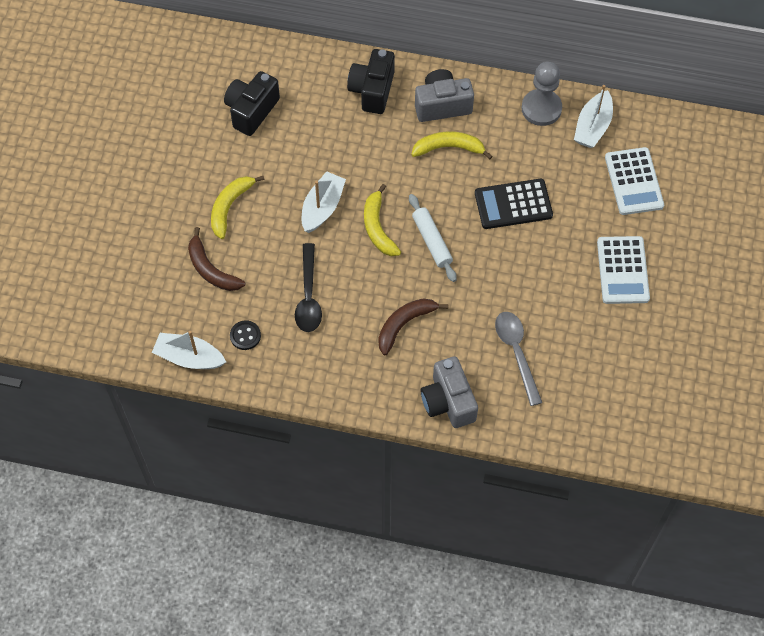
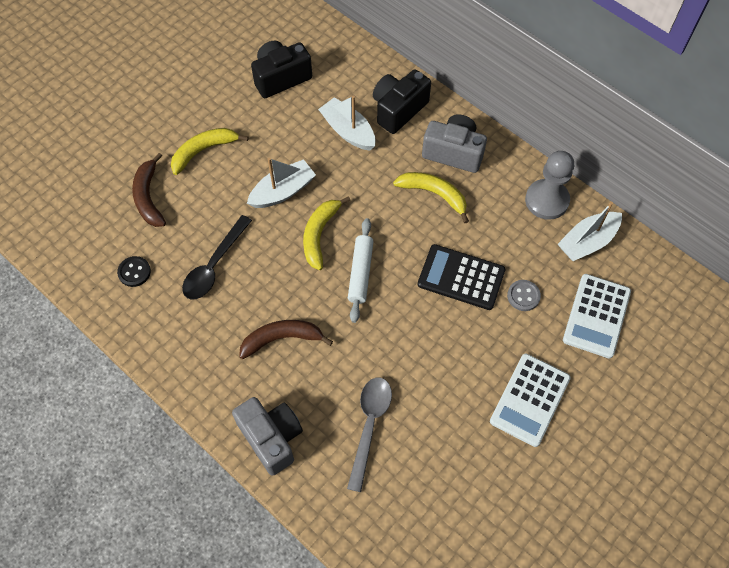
camera: 30 degrees right, 0 degrees up
(189, 357) = (73, 266): white boat -> white boat (348, 131)
(448, 401) = (271, 438): grey camera -> grey camera turned 135 degrees clockwise
(570, 194) = (523, 296): none -> grey button

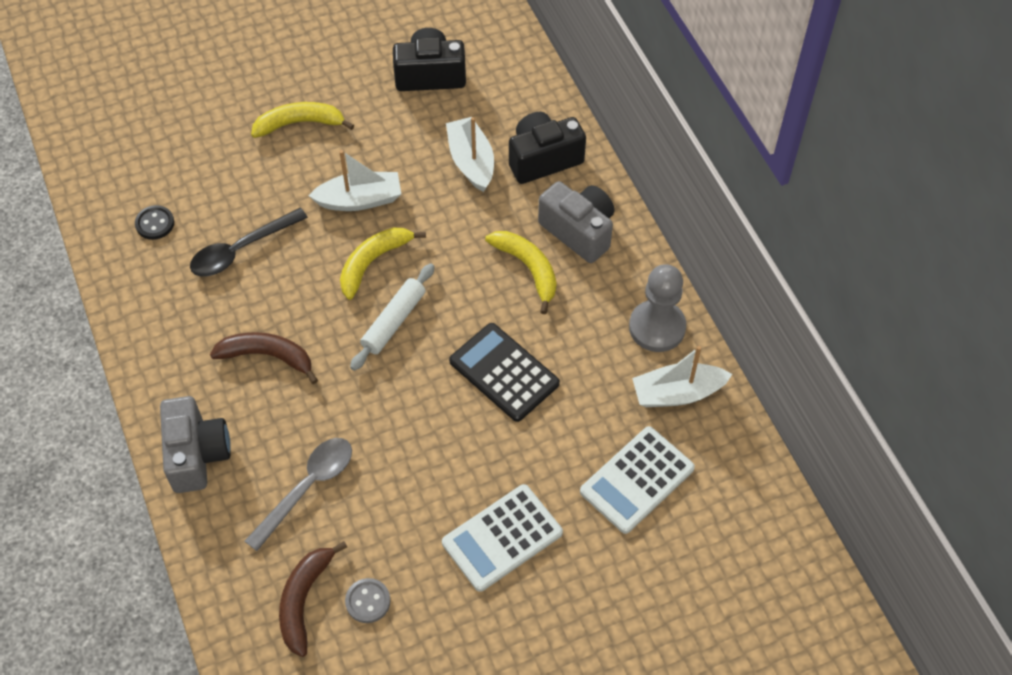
camera: 25 degrees right, 5 degrees down
(148, 197) = (214, 150): brown banana -> brown banana (304, 600)
(523, 296) = (564, 422): grey button -> grey button (368, 601)

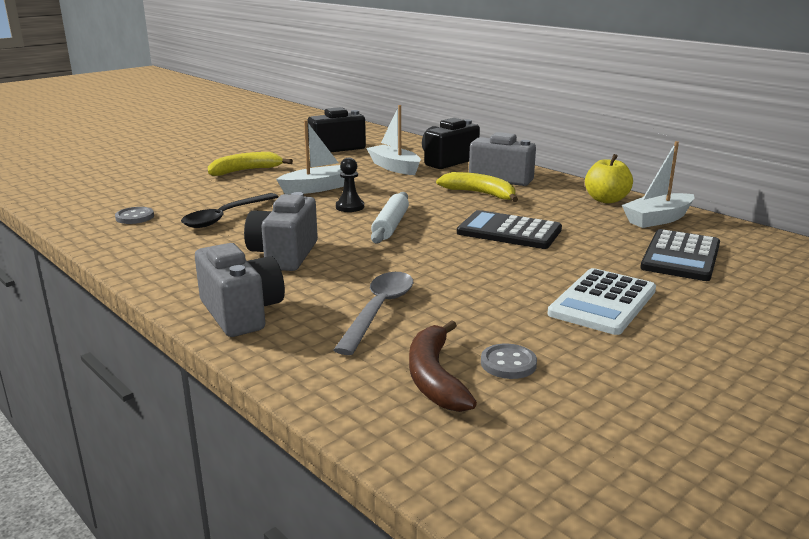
camera: 20 degrees left, 35 degrees down
(155, 223) = (135, 217): black button -> grey button
(268, 356) = (284, 255): brown banana -> grey camera
(373, 262) = (350, 207): yellow banana -> black pawn
(637, 480) = (681, 256): white calculator -> black calculator
(657, 327) = (606, 200): grey pawn -> yellow apple

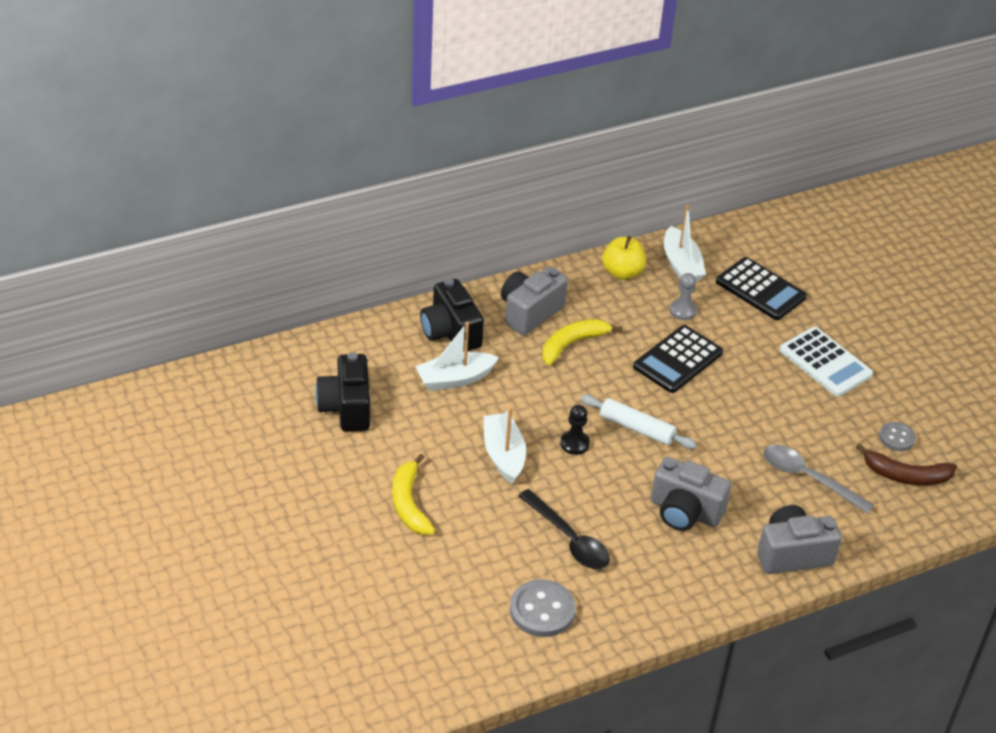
camera: 75 degrees left, 20 degrees up
(135, 217) = (542, 610): grey button -> grey button, size x1.65
(587, 226) = (682, 311): none -> grey pawn

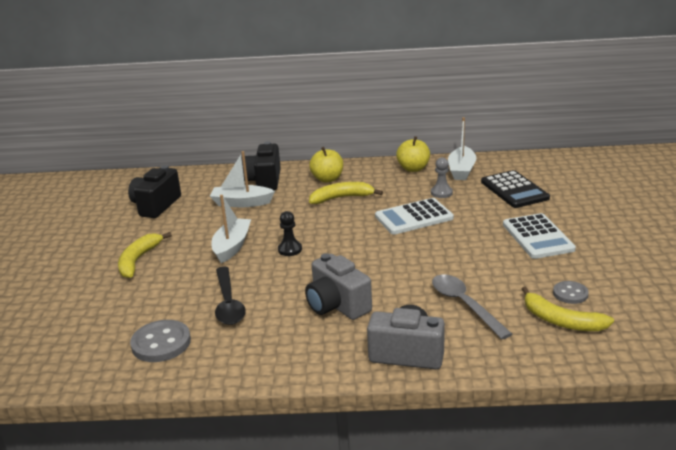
camera: 30 degrees right, 15 degrees down
(530, 312) = (327, 179): grey camera -> yellow apple
(636, 428) = (346, 249): white rolling pin -> none
(678, 360) = (414, 217): black calculator -> white calculator
(906, 475) = (561, 321): brown banana -> yellow banana

